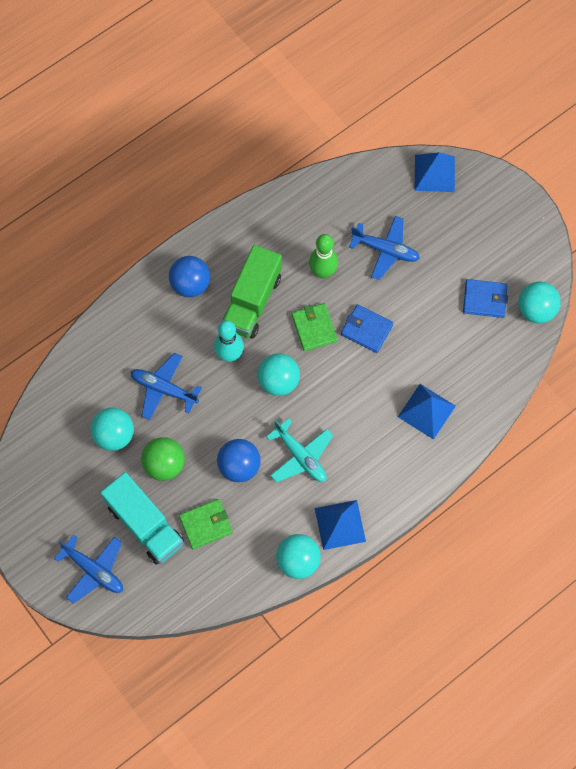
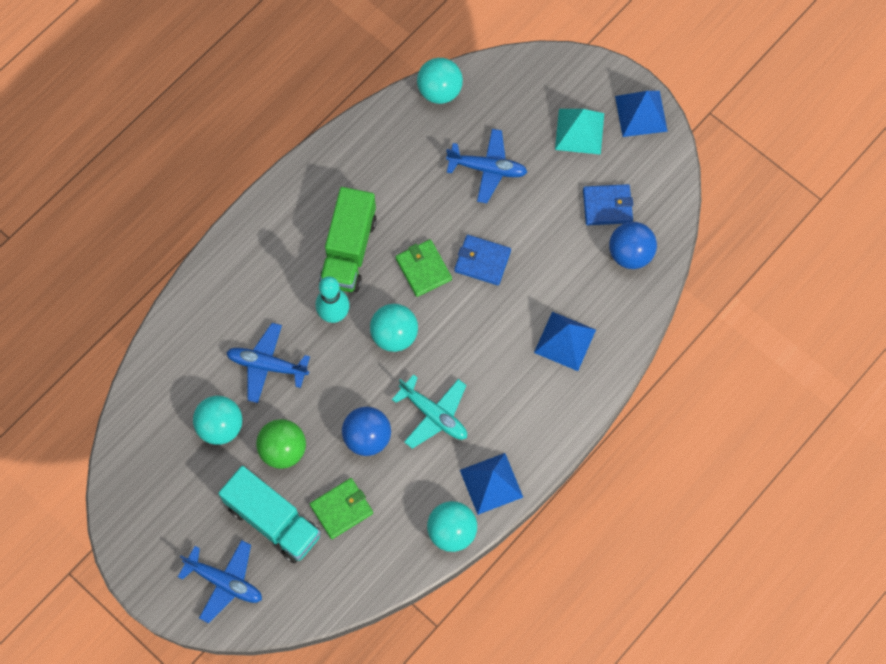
camera: 10 degrees left, 0 degrees up
(190, 284) = (276, 243): blue ball -> blue ball (630, 254)
(323, 272) = (422, 204): green bowling pin -> none
(434, 173) = (527, 74): blue pyramid -> blue pyramid (641, 113)
(471, 230) = (579, 131): none -> turquoise pyramid
(535, 310) = (665, 208): turquoise ball -> turquoise ball (439, 91)

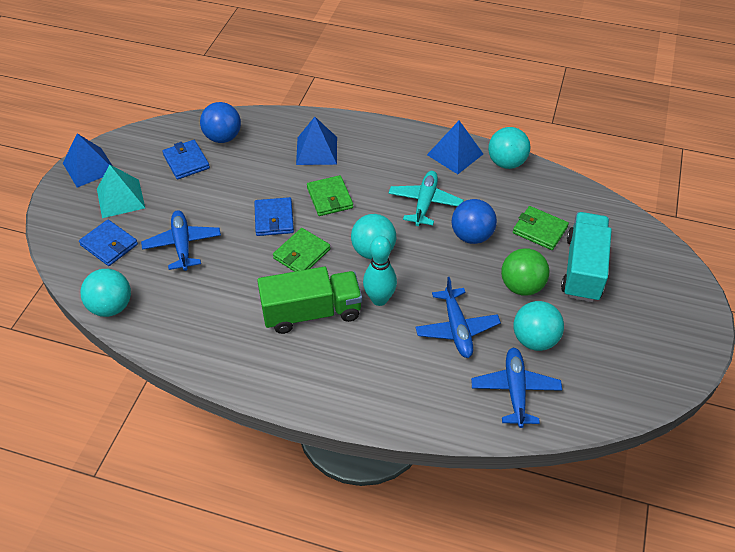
camera: 115 degrees left, 20 degrees down
(225, 582) = (655, 280): blue plane -> blue plane (515, 390)
(486, 325) = (330, 198): none -> green wallet
(518, 106) = (109, 245): none -> blue wallet

